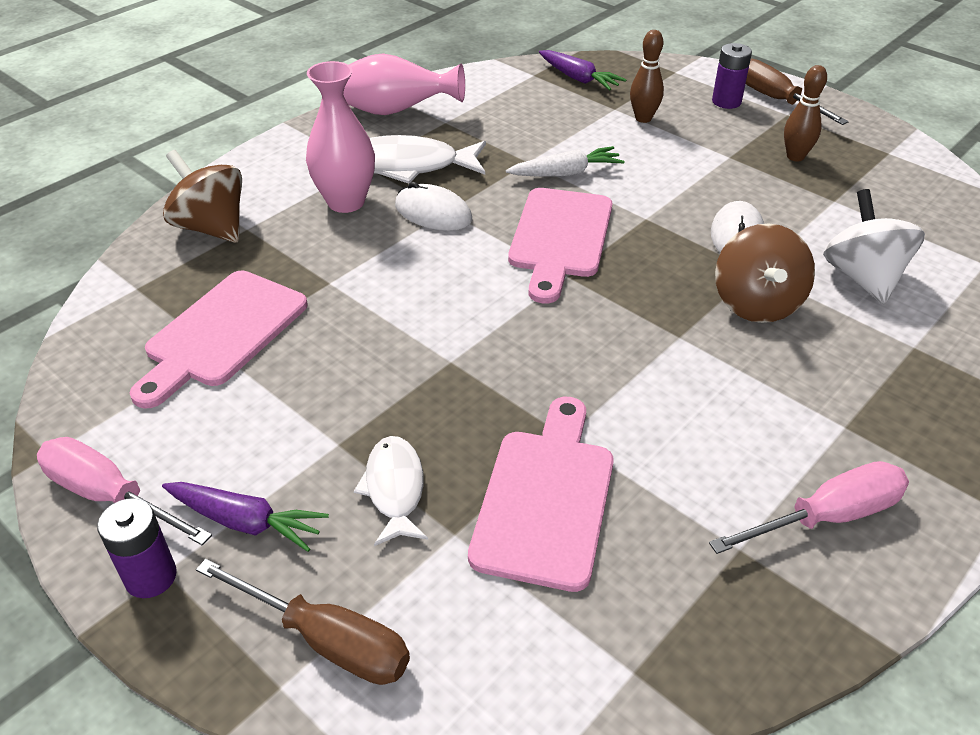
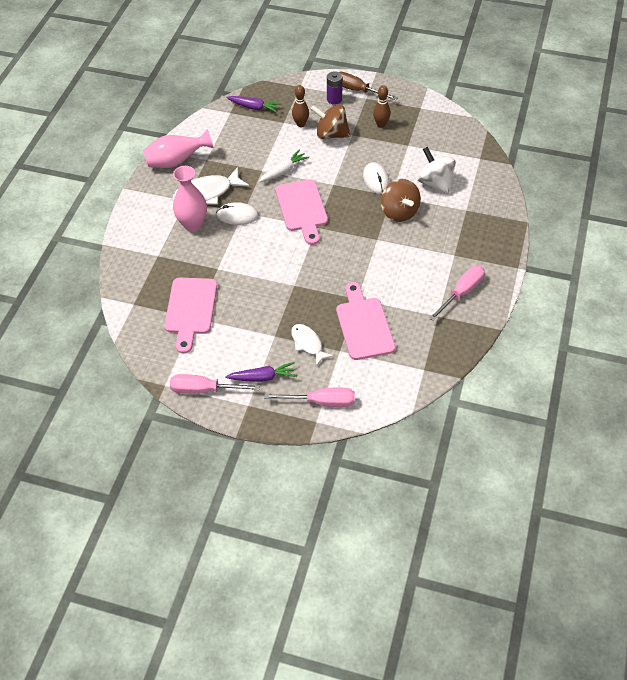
camera: 25 degrees left, 10 degrees up
(151, 577) = (244, 409): purple battery -> none
(211, 227) = (141, 261): brown spinning top -> brown spinning top (331, 134)
(327, 640) = (321, 402): brown screwdriver -> pink screwdriver

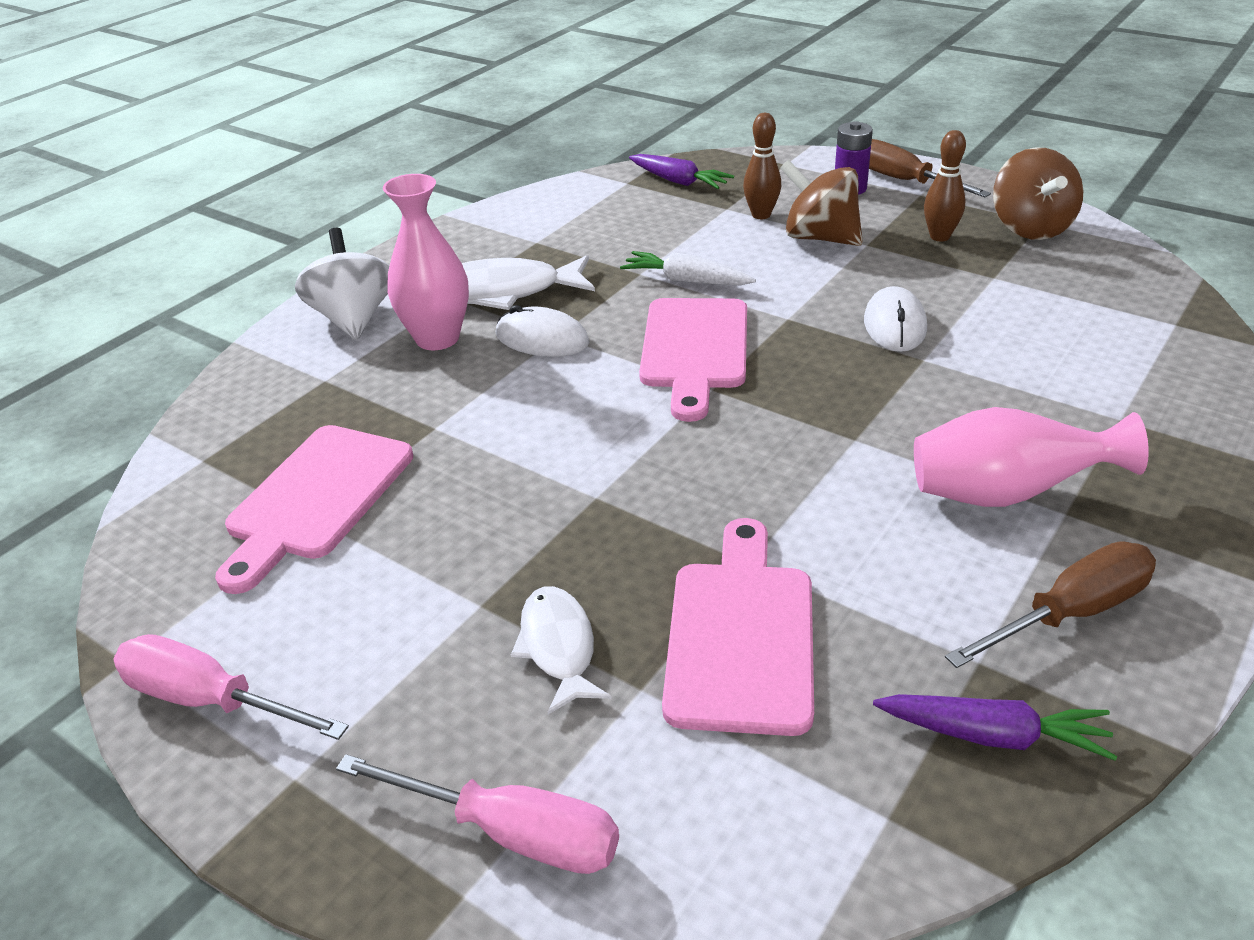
camera: 20 degrees right, 15 degrees down
(176, 161) = (476, 236): pink vase -> pink vase (1005, 494)
(263, 377) = (384, 708): purple carrot -> purple carrot (993, 735)
(283, 171) = (686, 281): white carrot -> white carrot turned 135 degrees counterclockwise
(399, 212) = (933, 394): brown spinning top -> brown spinning top (1030, 228)
(435, 183) = (1045, 353): white spinning top -> white spinning top (353, 319)
(461, 292) = (1070, 613): pink screwdriver -> brown screwdriver

